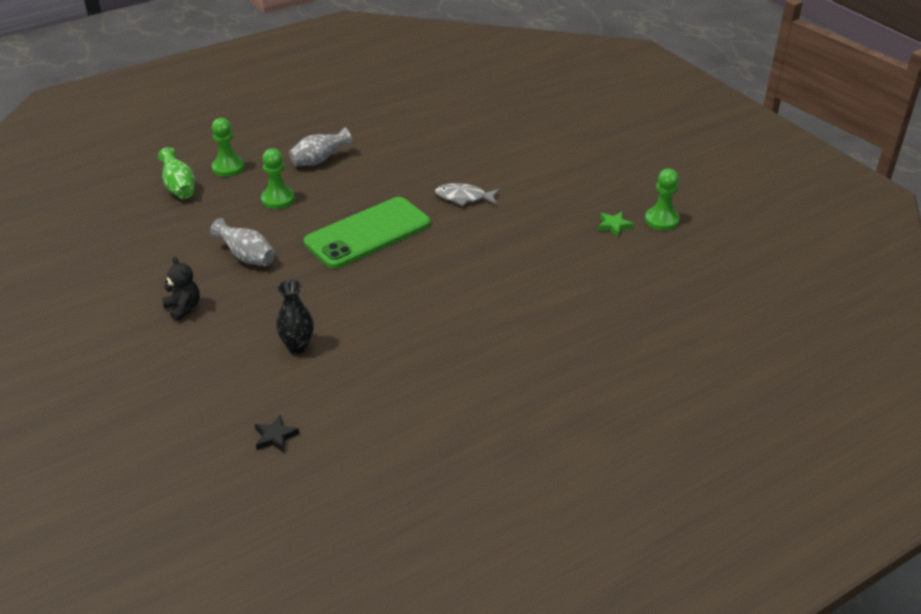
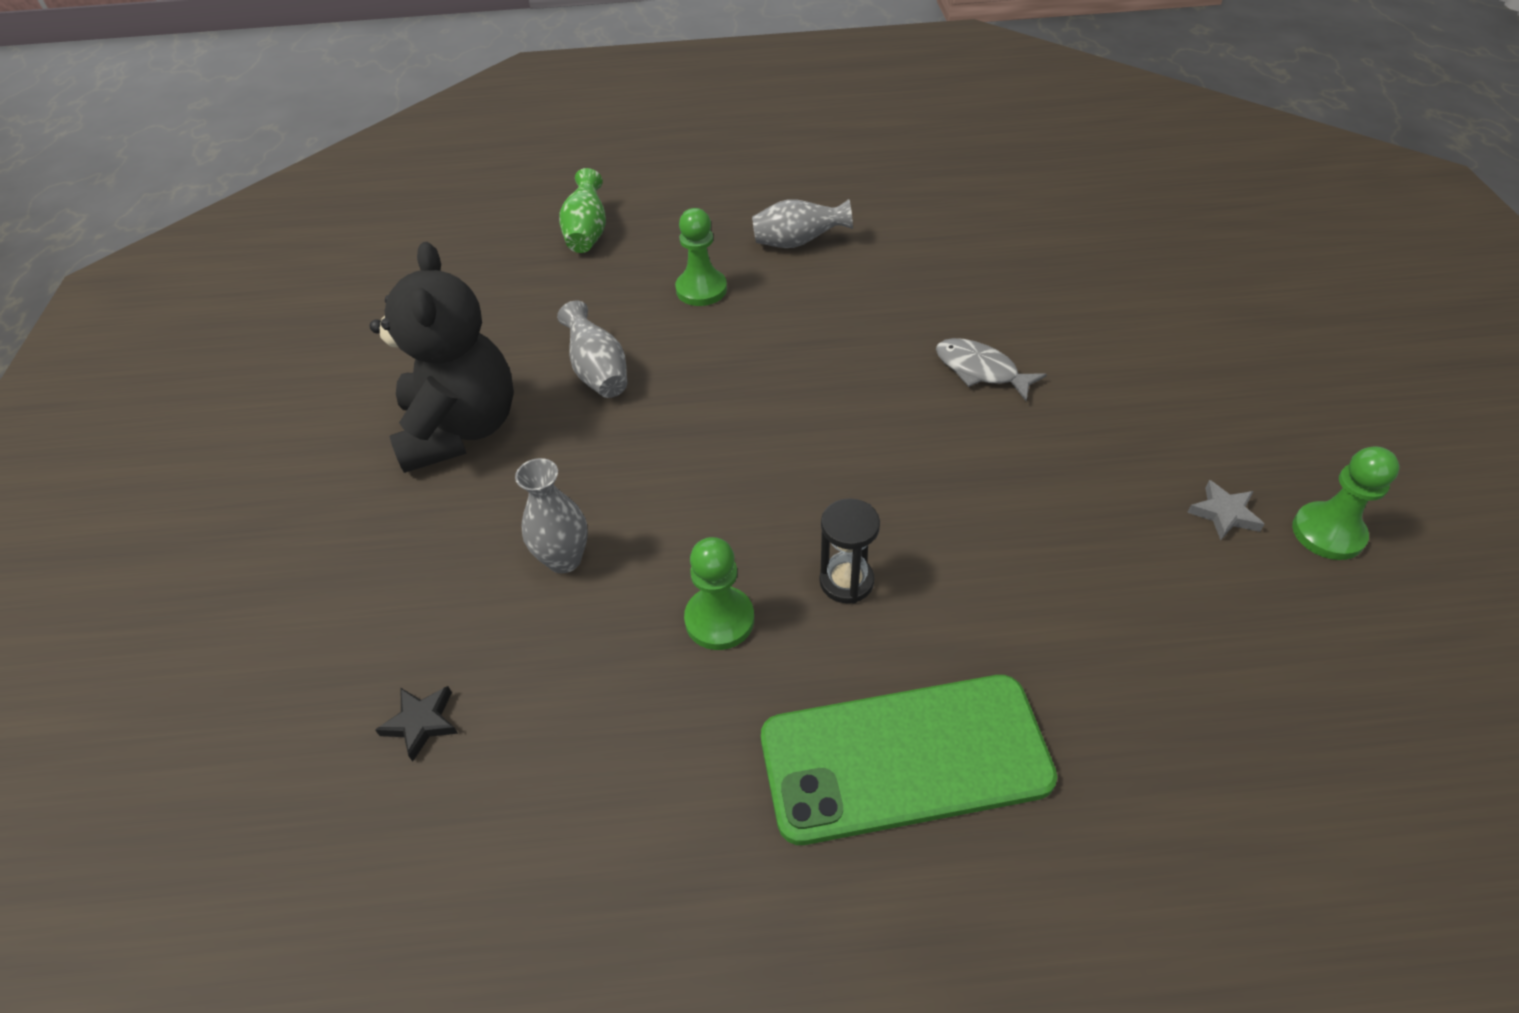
camera: 30 degrees right, 10 degrees up
(183, 308) = (461, 429): black teddy bear -> black teddy bear, size x2.21
(228, 168) = (668, 220): green pawn -> green pawn (719, 620)
(297, 346) = (564, 559): black vase -> grey vase
(367, 233) = (792, 388): green phone -> green phone (904, 757)
(455, 308) = (846, 581): none -> black hourglass
(614, 226) = (1224, 514): green star -> grey star

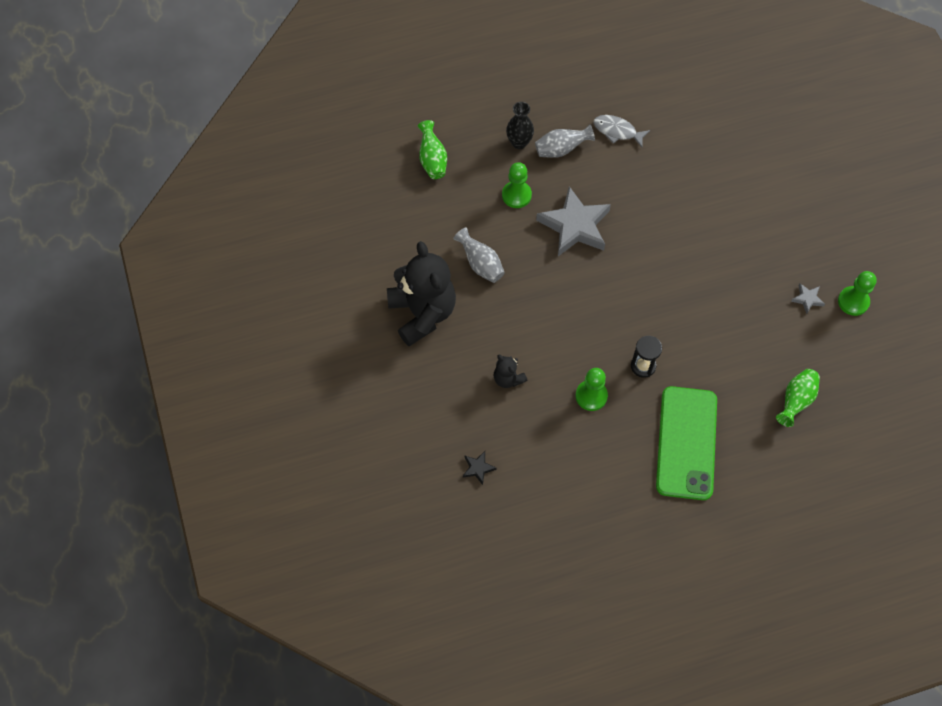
camera: 15 degrees left, 15 degrees up
(564, 559) = (508, 378): grey vase -> black teddy bear
(733, 228) = (519, 143): none -> black vase
(785, 340) = (575, 226): none -> grey star
(904, 757) = (686, 443): green phone -> green phone turned 60 degrees counterclockwise
(980, 370) = (682, 230): grey fish -> grey fish (617, 131)
(1184, 711) = (795, 401): none -> green vase

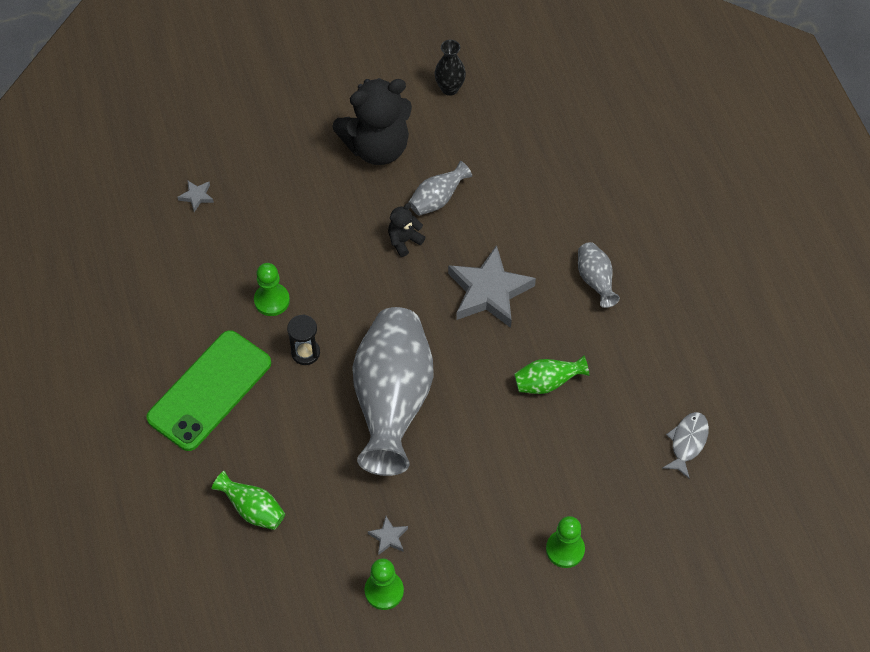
camera: 90 degrees right, 5 degrees down
(432, 160) = (574, 154): green vase -> green vase (547, 383)
(478, 468) = (197, 196): black star -> grey star
(508, 378) = (296, 223): black teddy bear -> black teddy bear (404, 241)
(516, 195) = (529, 234): green pawn -> green pawn (565, 549)
(519, 143) = (602, 238): black vase -> black vase (449, 88)
(617, 131) = (626, 341): grey fish -> grey fish (687, 442)
(685, 298) = (392, 402): none -> grey vase
(686, 443) = (209, 390): green phone -> green phone turned 60 degrees counterclockwise

